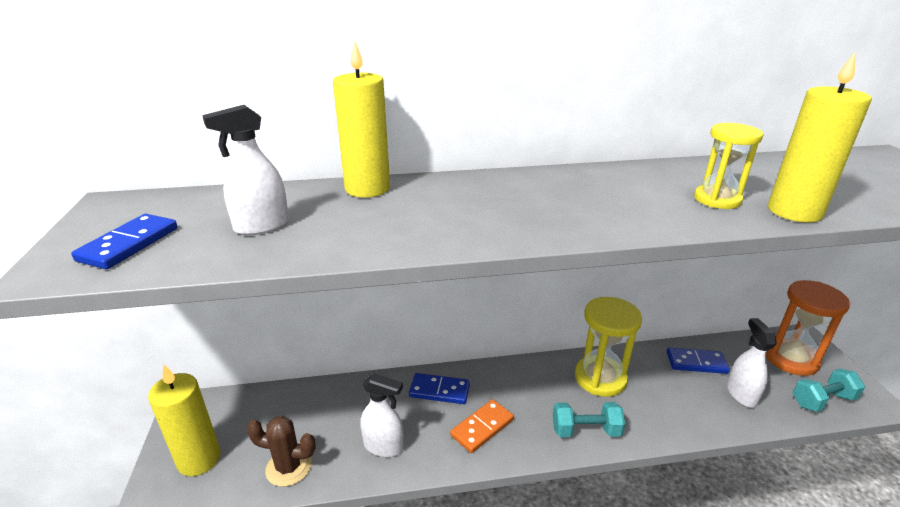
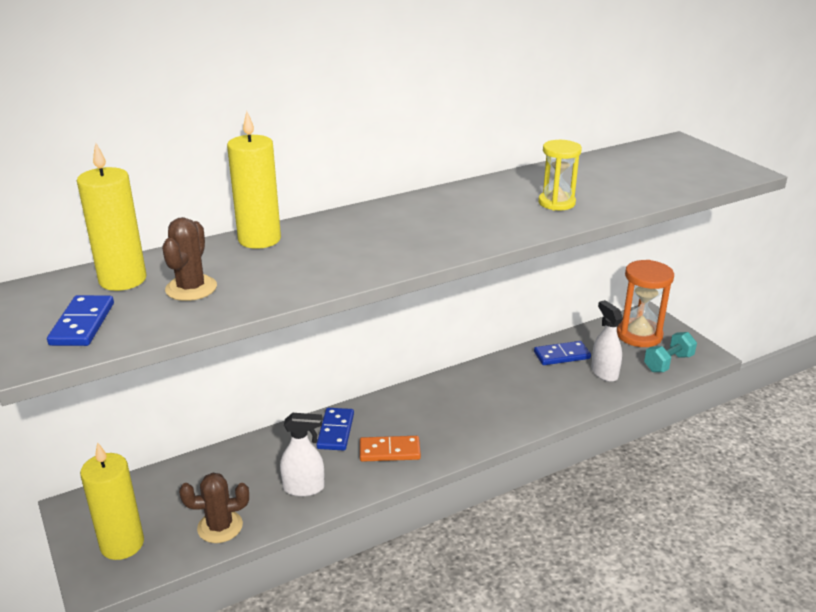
camera: 20 degrees left, 0 degrees up
(261, 226) = (191, 288): white spray bottle -> brown cactus
(439, 390) = (335, 431): blue domino -> blue domino turned 75 degrees counterclockwise
(482, 427) = (389, 451): orange domino -> orange domino turned 60 degrees clockwise
(585, 430) = (482, 431): turquoise dumbbell -> none
(600, 378) = (481, 387): yellow hourglass -> none
(794, 212) = (614, 204): yellow candle -> yellow candle (123, 280)

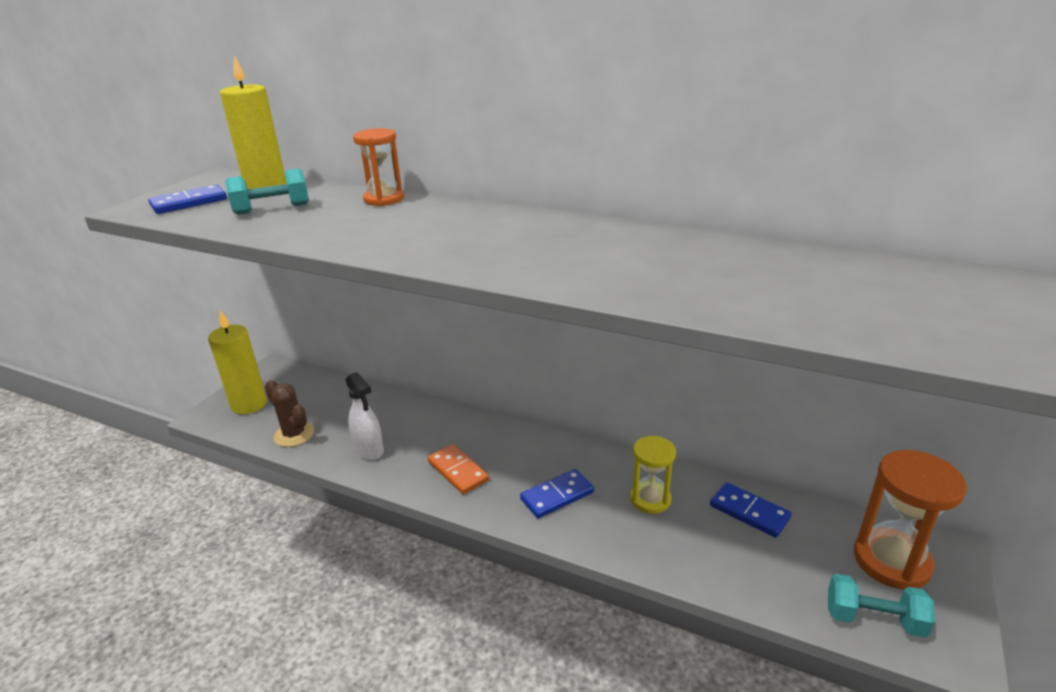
camera: 55 degrees right, 0 degrees up
(191, 288) = (272, 209): brown cactus -> turquoise dumbbell
(259, 239) = (384, 199): yellow candle -> orange hourglass
(335, 431) = (455, 428): blue domino -> blue domino (557, 496)
(556, 203) = (674, 277): yellow hourglass -> yellow hourglass (650, 499)
(604, 373) = (765, 563): white spray bottle -> none

